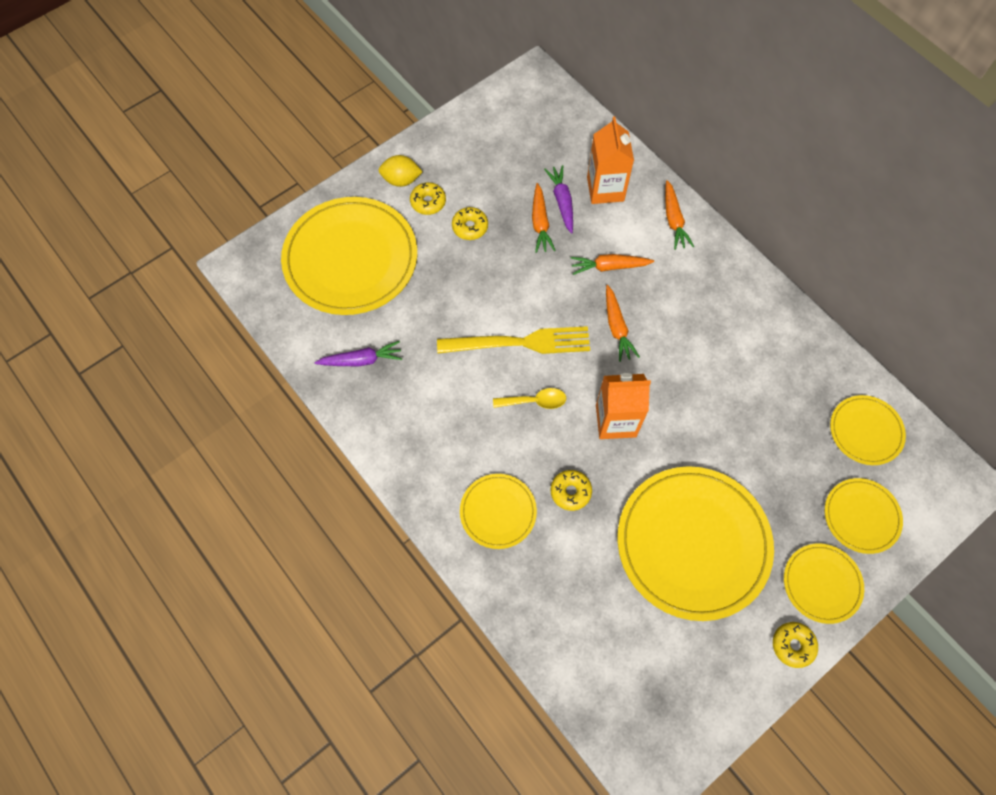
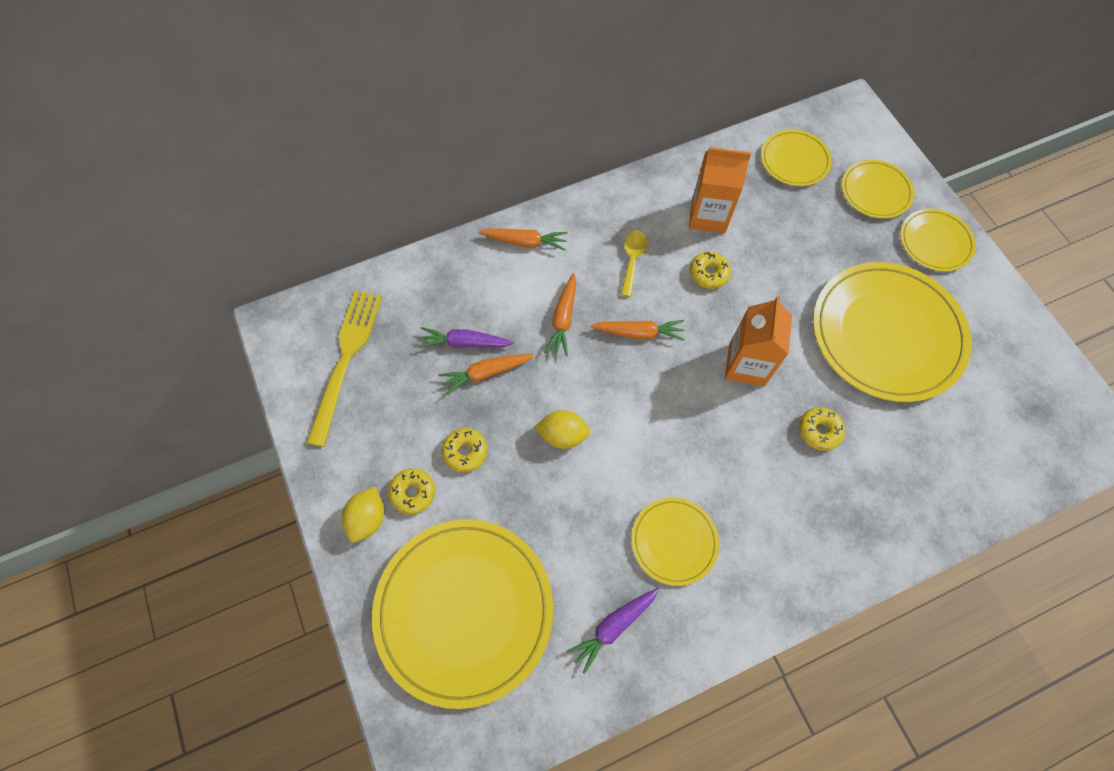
camera: 75 degrees left, 0 degrees up
(361, 360) = (613, 627): purple carrot -> purple carrot turned 135 degrees counterclockwise
(498, 512) = (831, 511): yellow plate -> yellow plate (674, 541)
(504, 291) = (563, 435): none -> yellow lemon
(521, 342) = (633, 434): yellow fork -> yellow fork (346, 358)
(535, 401) = (708, 438): yellow spoon -> yellow spoon (632, 260)
(540, 223) = (485, 373): orange carrot -> orange carrot turned 150 degrees clockwise
(605, 189) = (463, 295): orange carton -> orange carton (708, 216)
(792, 645) = (990, 283): yellow donut -> yellow donut (708, 273)

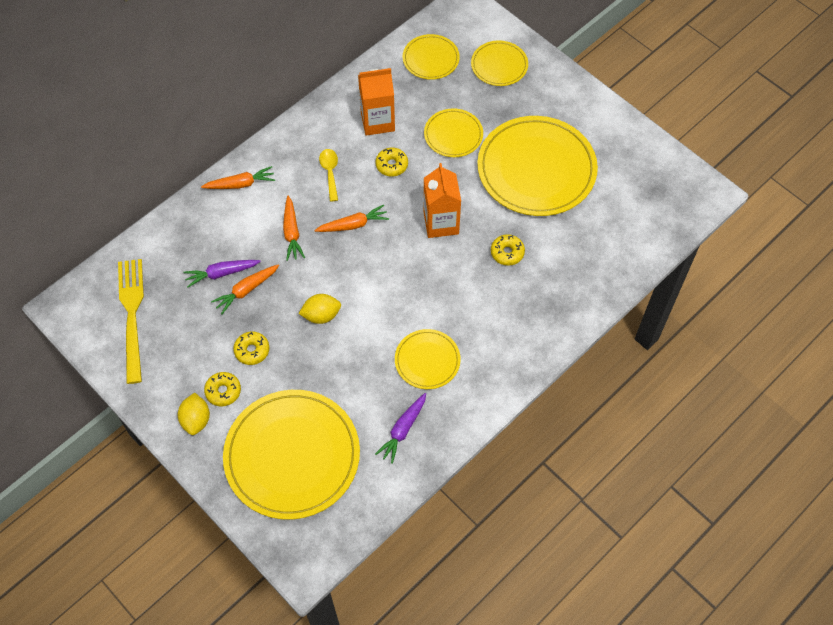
camera: 20 degrees left, 5 degrees down
(935, 242) = (553, 91): yellow plate -> yellow plate (453, 135)

